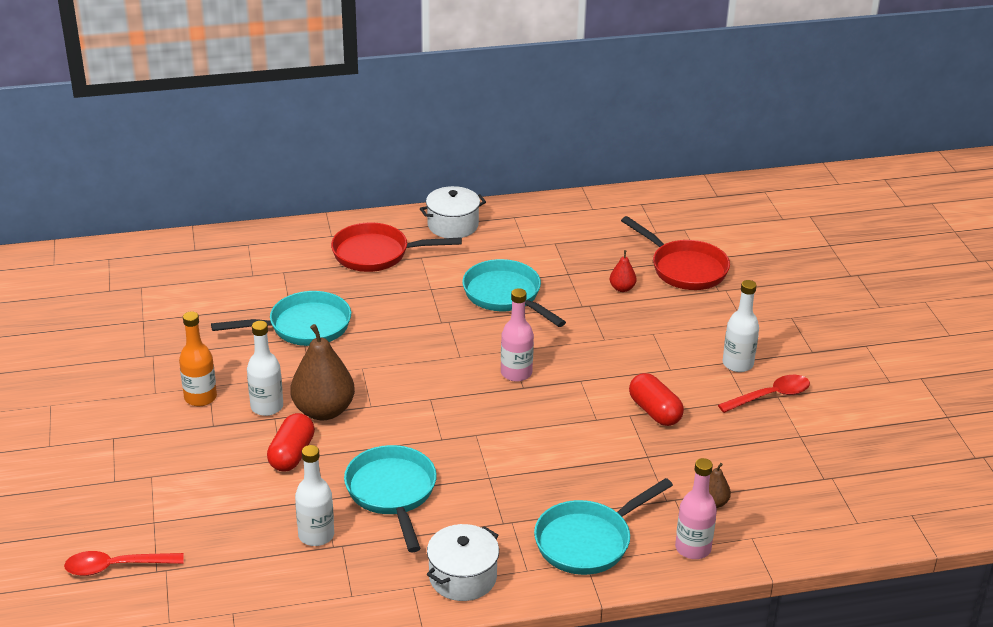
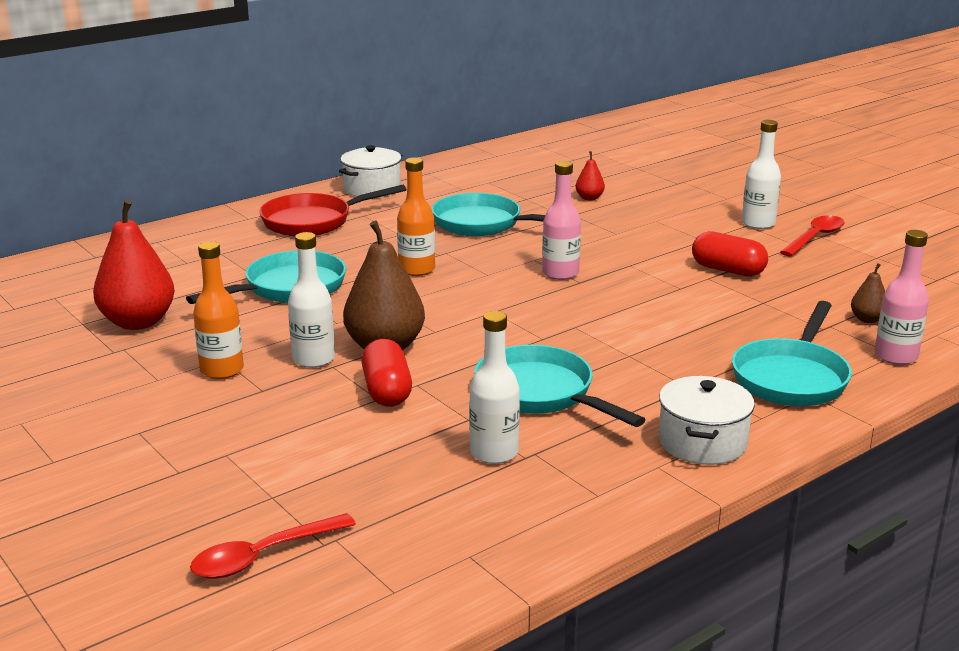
camera: 25 degrees left, 10 degrees down
(178, 331) = (138, 322): none -> red pear
(411, 334) = (417, 269): none -> orange bottle
(684, 268) = (629, 176): red pan -> none

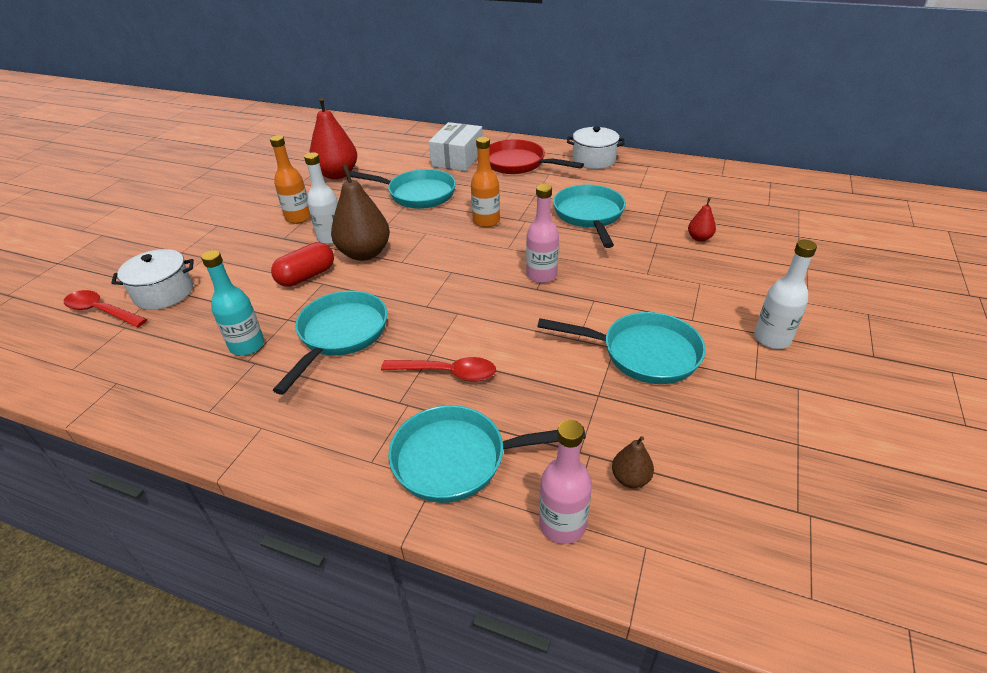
camera: 60 degrees right, 15 degrees up
(236, 246) = (457, 158): none -> white box
(494, 453) = (247, 345): white bottle -> turquoise bottle
(702, 442) = (309, 439): white pot -> white pot (164, 293)
(727, 270) = (643, 353): red capsule -> turquoise pan
(815, 238) = (788, 385): red spoon -> red spoon (446, 373)

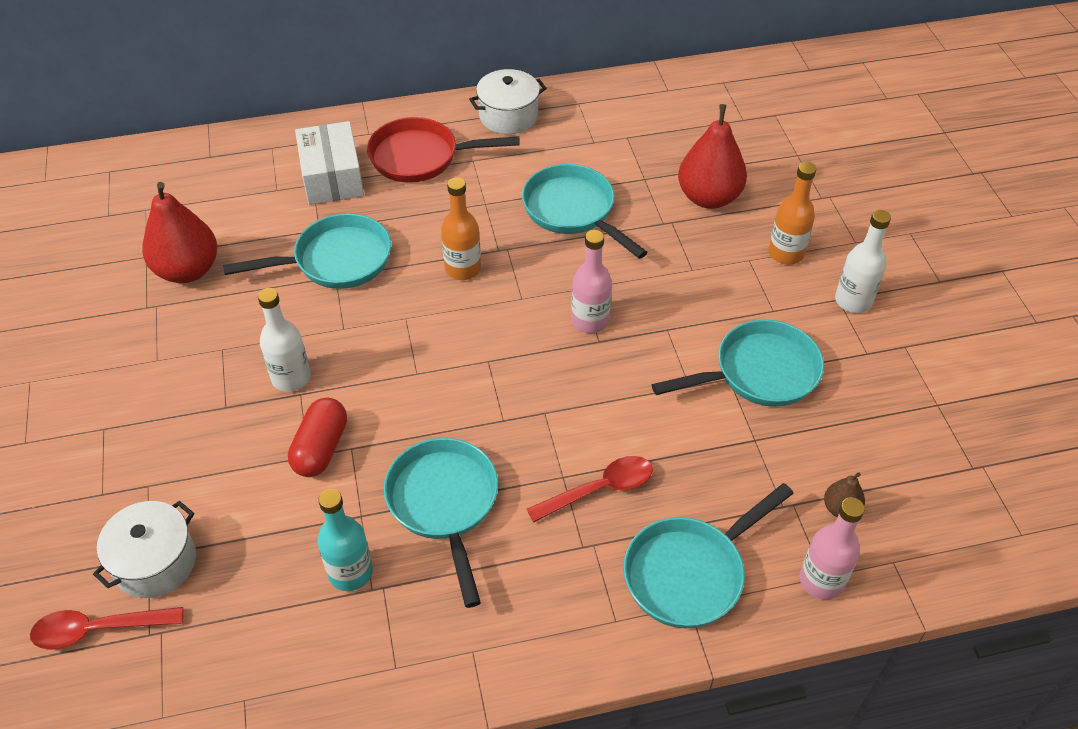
camera: 35 degrees left, 10 degrees up
(298, 218) = (211, 366): orange bottle -> orange bottle (786, 253)
(364, 253) = (359, 382): brown pear -> none
(699, 238) = (709, 197): red pear -> red pear, size x2.12

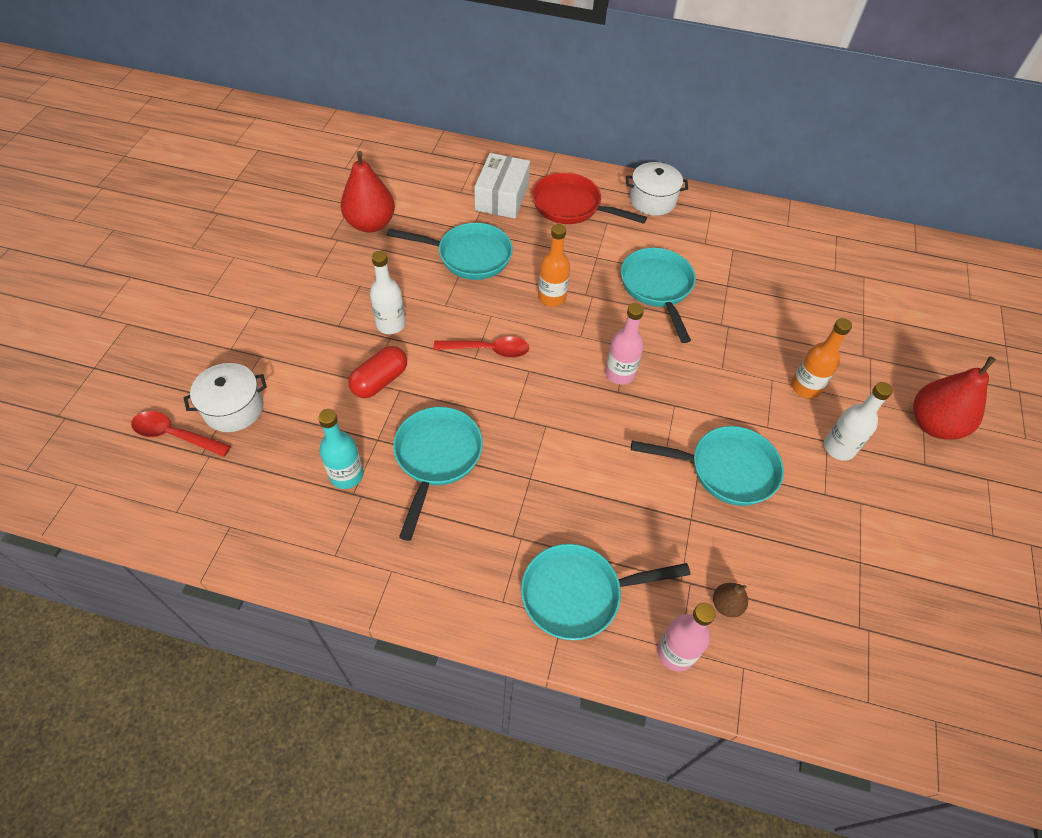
camera: 25 degrees right, 5 degrees up
(599, 490) = (550, 500): red spoon -> red spoon (488, 350)
(709, 197) = (769, 319): red pear -> red pear (933, 424)

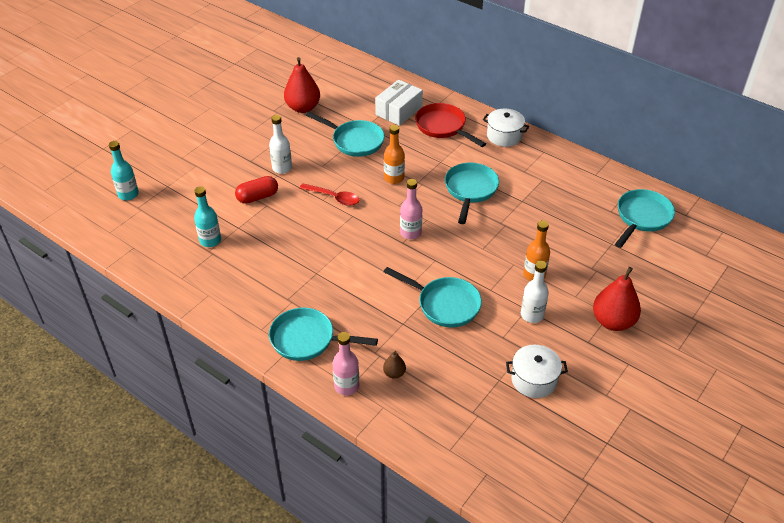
camera: 25 degrees right, 10 degrees down
(175, 435) = (128, 194): red spoon -> turquoise bottle
(233, 408) = (166, 189): white pot -> white pot (534, 380)
(436, 458) = (267, 247): turquoise pan -> turquoise pan (642, 218)

